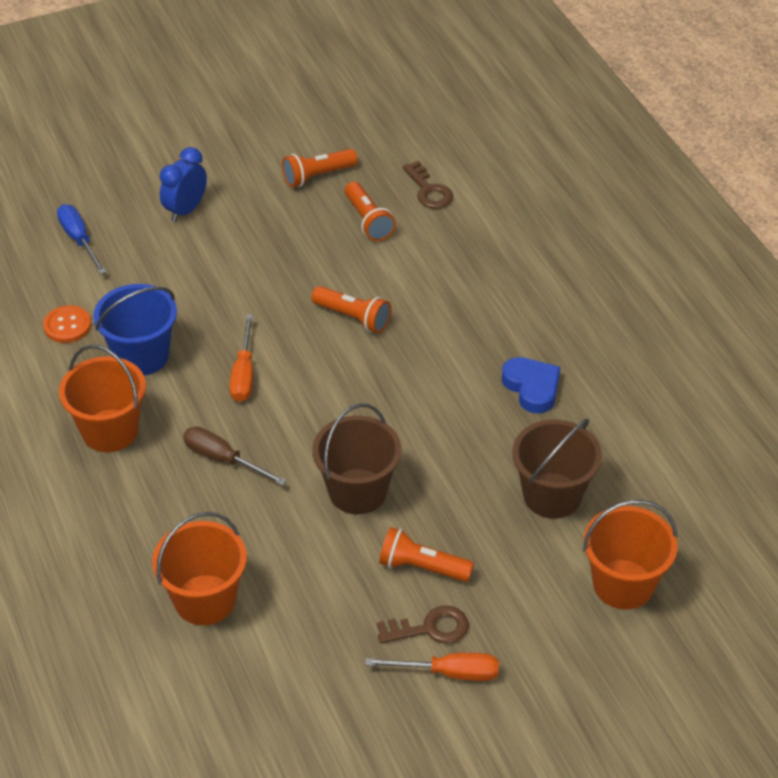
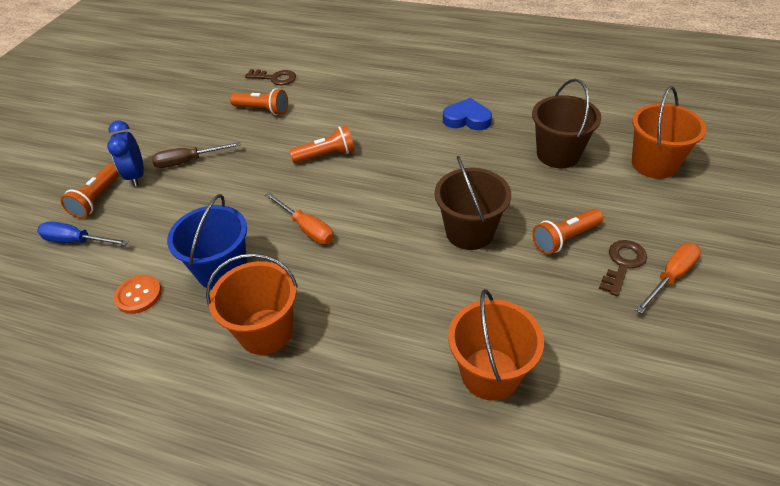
camera: 45 degrees left, 0 degrees up
(223, 459) = (367, 283): brown screwdriver -> brown screwdriver (188, 161)
(317, 176) = (200, 109): orange flashlight -> orange flashlight (97, 199)

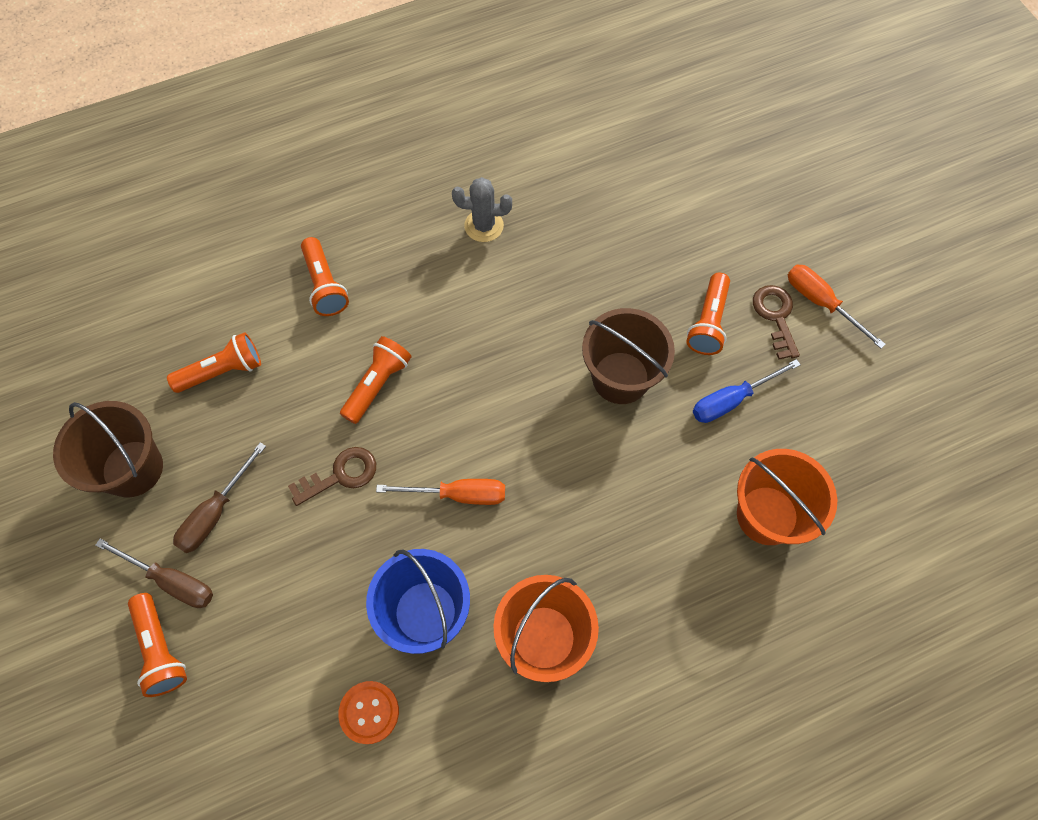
camera: 45 degrees left, 20 degrees up
(76, 241) = (209, 717): blue screwdriver -> blue screwdriver (731, 400)
(136, 176) = (171, 581): blue clock -> brown screwdriver
(275, 78) = (180, 309): brown key -> brown key (340, 475)
(351, 102) = (325, 285): none -> orange flashlight
(467, 119) = (484, 226): blue heart -> grey cactus
(558, 154) = (617, 217): brown bucket -> brown bucket (132, 468)
(654, 164) = (712, 171): orange bucket -> none
(671, 277) = (821, 303): orange screwdriver -> orange screwdriver turned 45 degrees counterclockwise

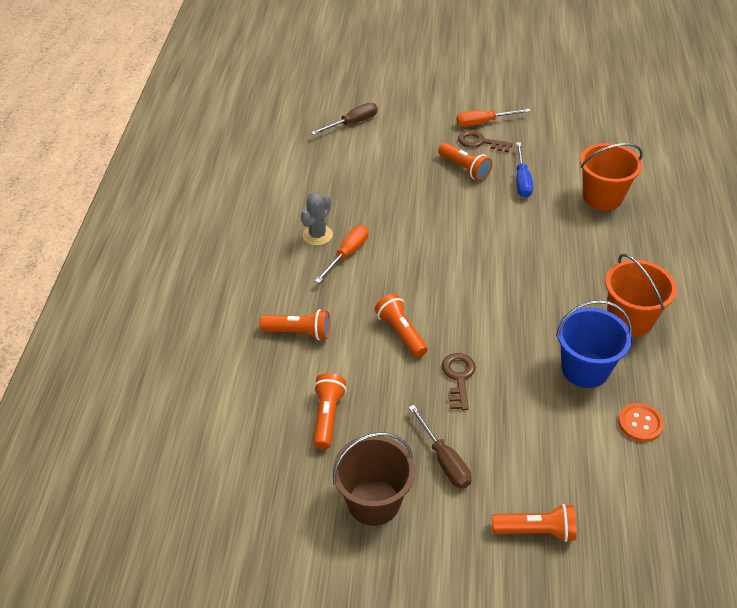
camera: 60 degrees left, 20 degrees down
(171, 581) = (484, 506): brown screwdriver -> brown screwdriver (352, 123)
(458, 494) = (510, 322): orange screwdriver -> orange screwdriver (347, 254)
(620, 377) = (476, 218): brown bucket -> none

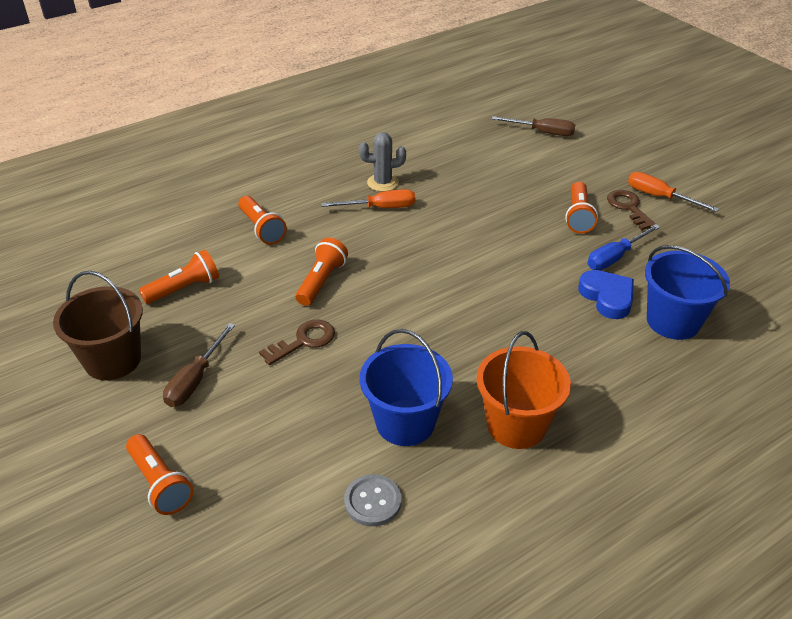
camera: 50 degrees right, 5 degrees down
(555, 209) = (607, 297): none -> blue heart
(602, 197) = (673, 321): orange bucket -> blue bucket
(640, 423) = (373, 501): orange button -> grey button

